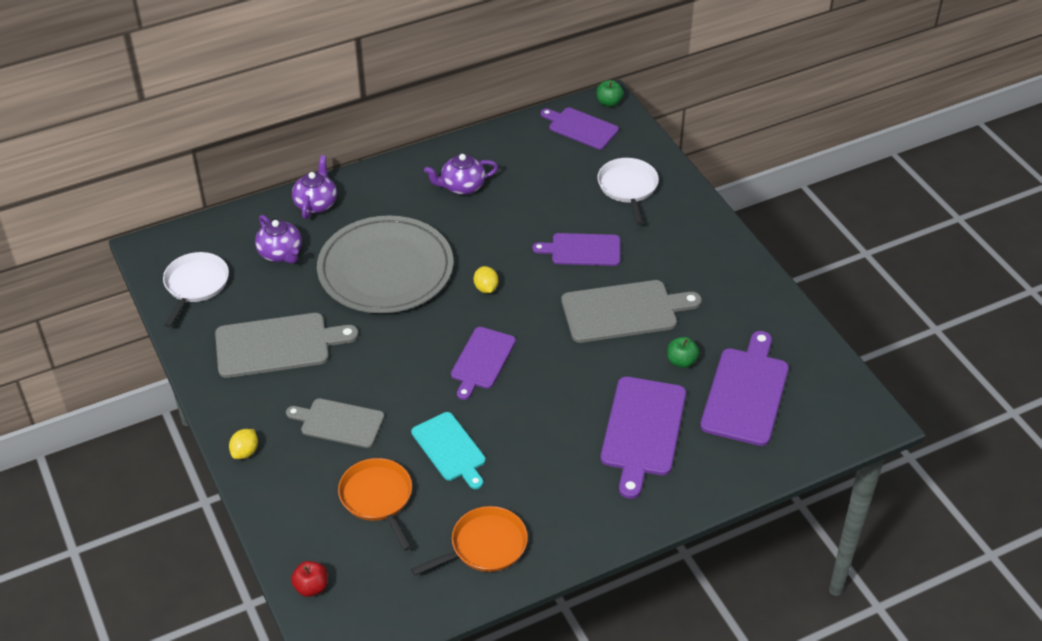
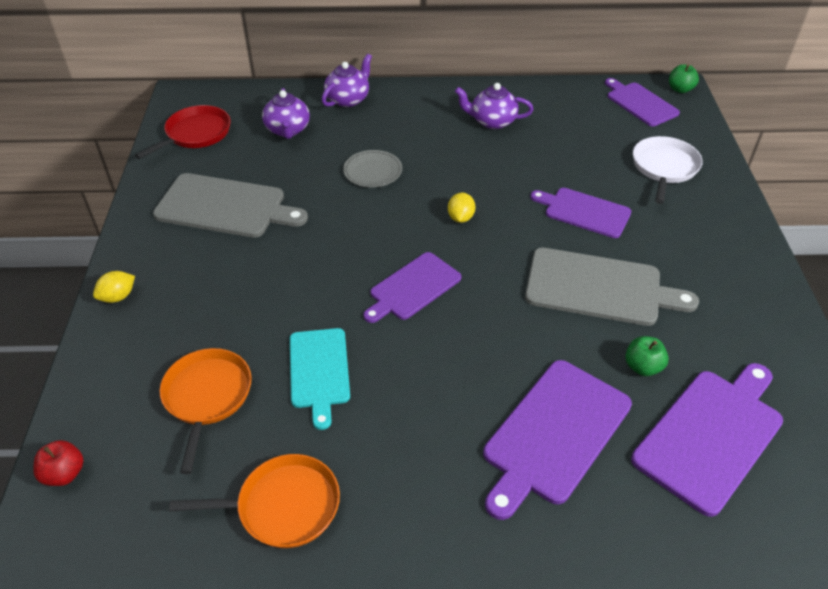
camera: 25 degrees right, 0 degrees up
(195, 285) = (196, 134): white pan -> red pan
(339, 423) = (227, 300): grey cutting board -> none
(385, 269) = (372, 171): grey plate -> grey plate, size x0.41

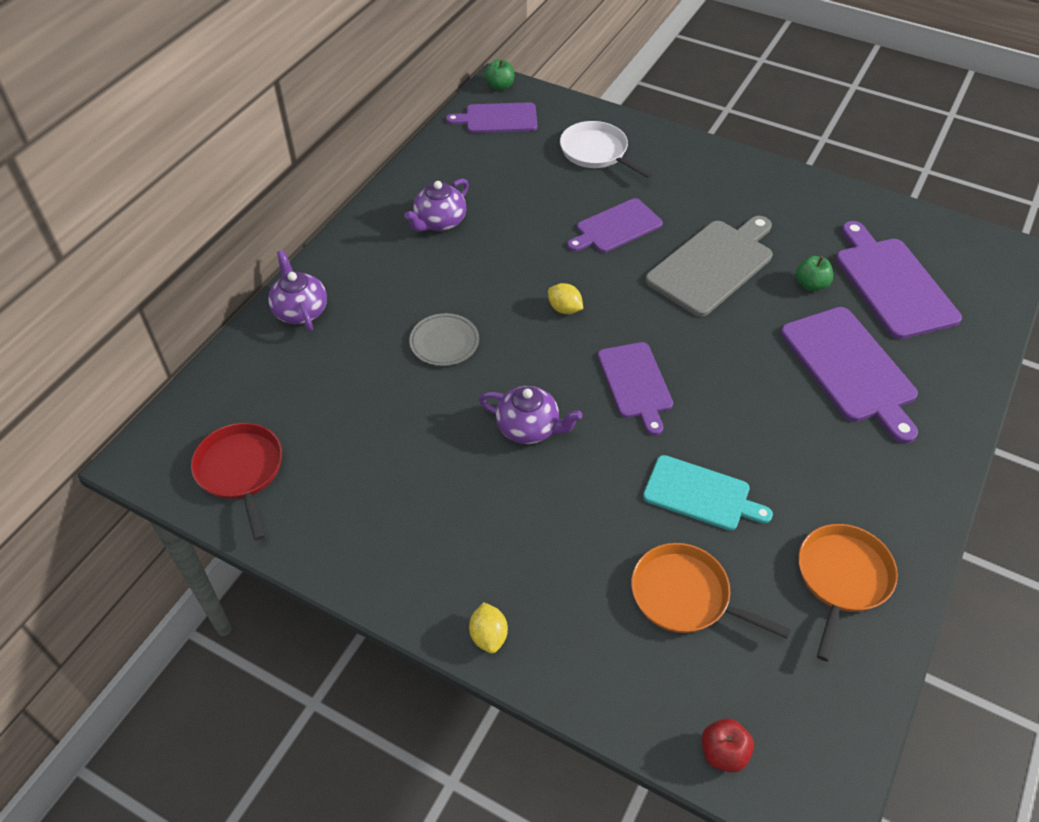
camera: 60 degrees left, 5 degrees up
(225, 207) = (405, 487): grey cutting board -> none
(288, 130) = (311, 383): purple teapot -> purple teapot (529, 428)

